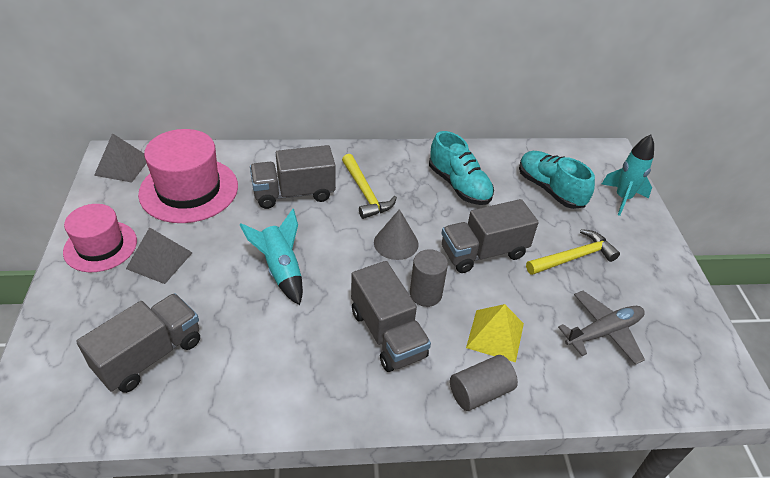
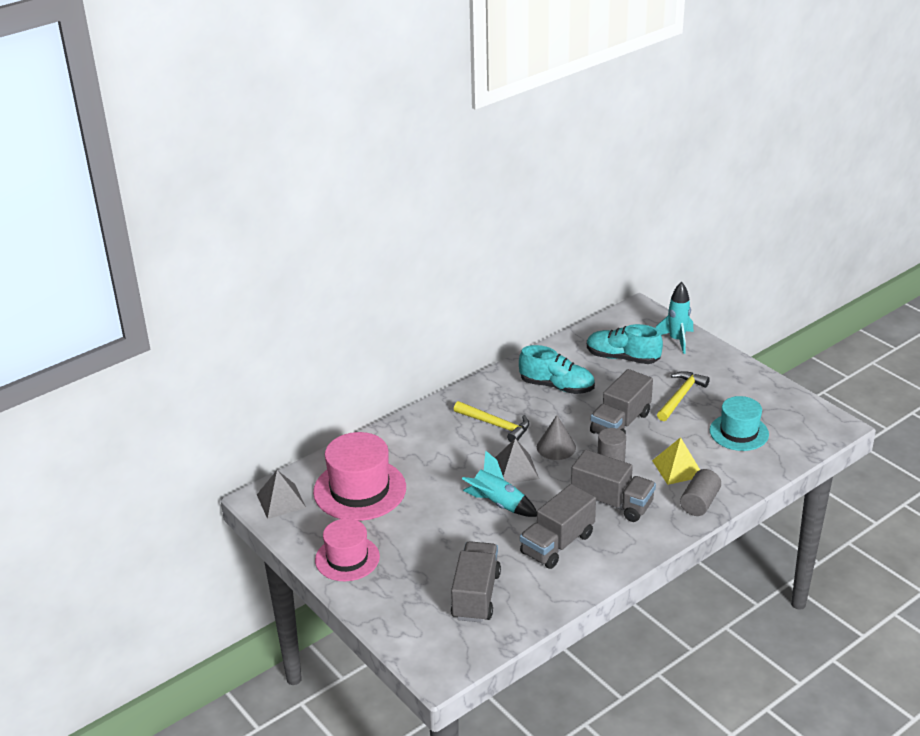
camera: 30 degrees left, 10 degrees down
(159, 260) = (404, 543): grey pyramid -> grey pyramid (515, 469)
(294, 193) = (443, 452): grey truck -> grey truck (557, 544)
(603, 332) = (739, 432): grey plane -> turquoise hat

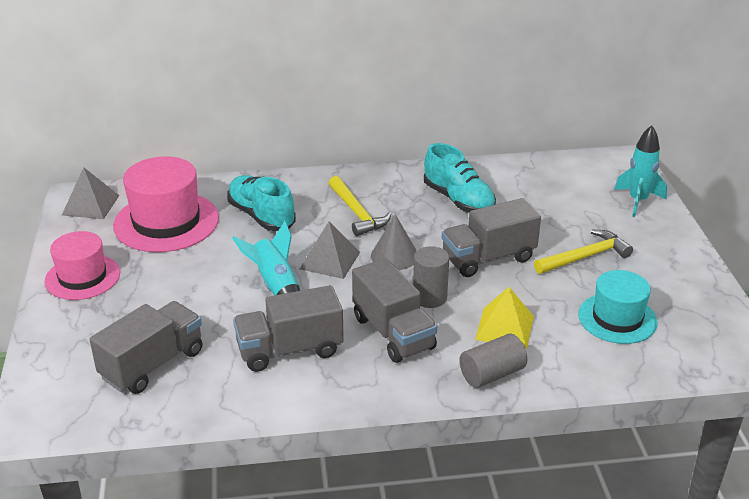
camera: 30 degrees right, 0 degrees up
(622, 358) = (558, 197): turquoise shoe -> turquoise shoe (261, 216)

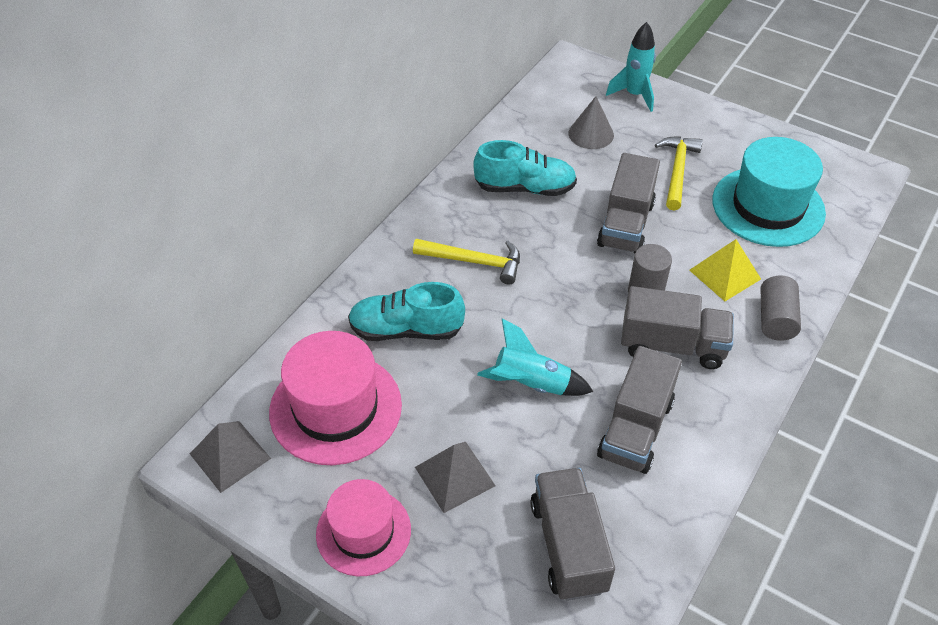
camera: 50 degrees left, 15 degrees up
(330, 260) = (529, 324): grey pyramid -> grey pyramid (455, 476)
(394, 255) = (564, 277): grey cone -> grey cone (591, 134)
(617, 318) = (768, 206): turquoise hat -> turquoise hat, size x1.53

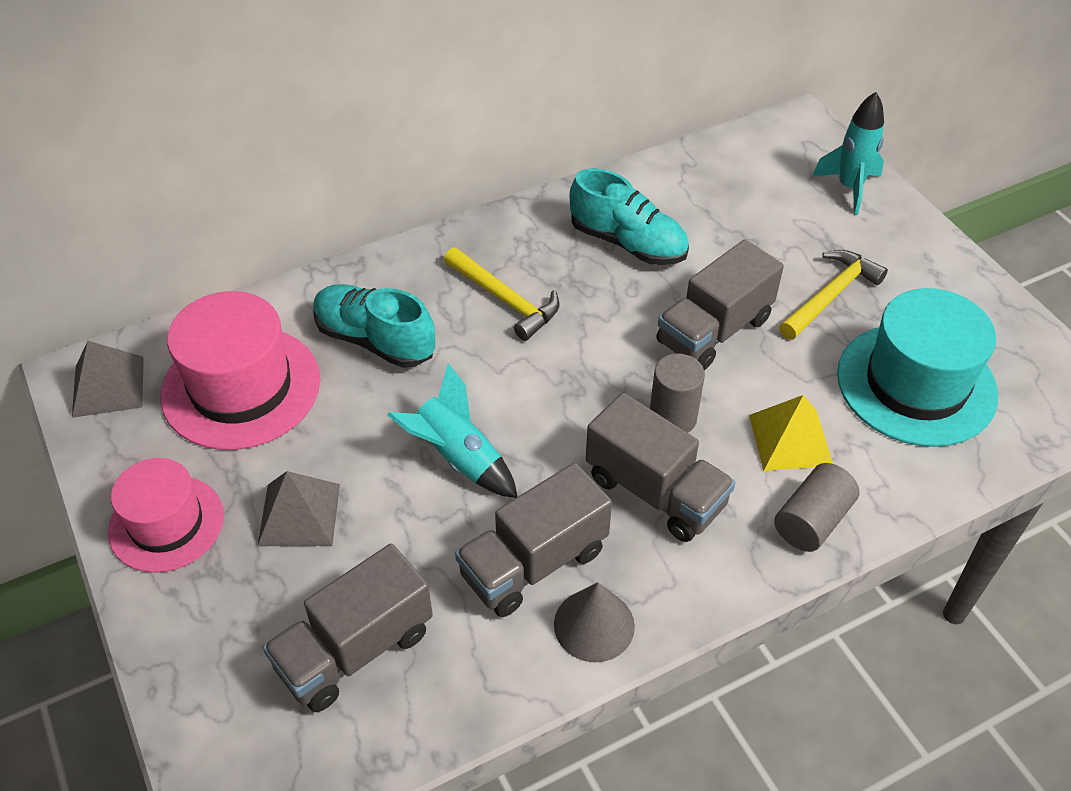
camera: 30 degrees right, 0 degrees up
(568, 546) = (355, 649): grey truck -> grey truck turned 150 degrees counterclockwise
(591, 134) = (757, 212): grey cone -> grey cone (594, 625)

